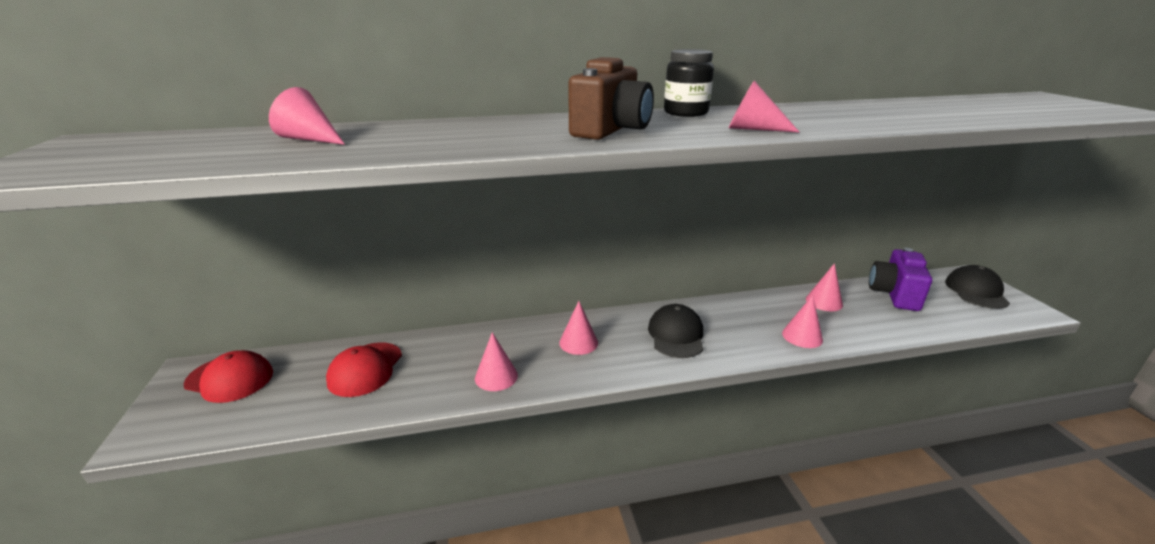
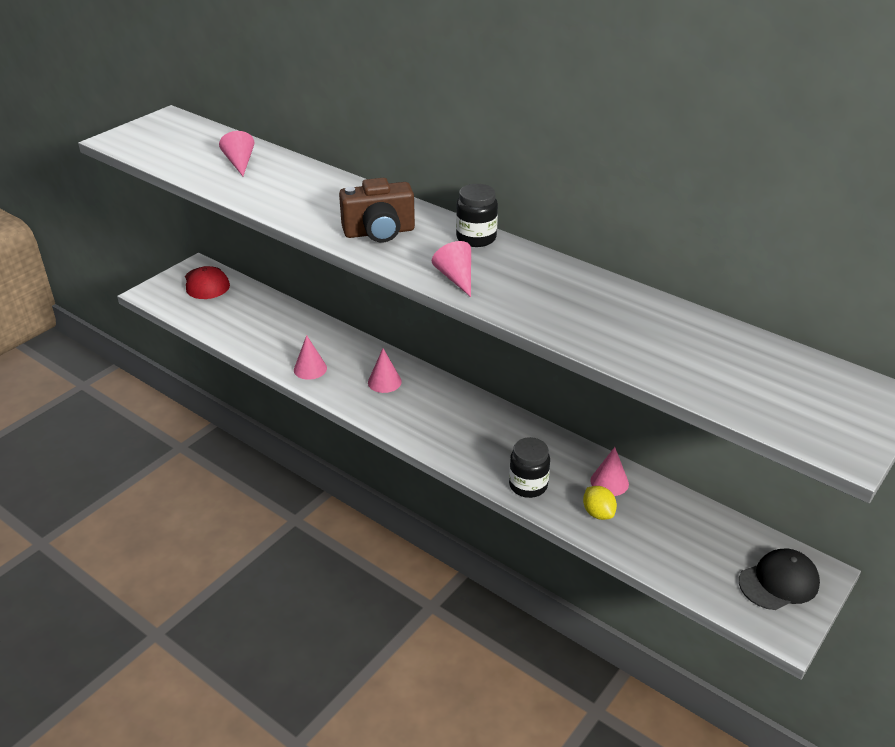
camera: 50 degrees right, 10 degrees up
(365, 369) = (262, 319): red cap -> none
(676, 335) = (448, 421): black cap -> none
(802, 336) = (528, 485): pink cone -> black jar
(860, 322) = (598, 513): none -> yellow lemon
(894, 294) = (688, 524): purple camera -> none

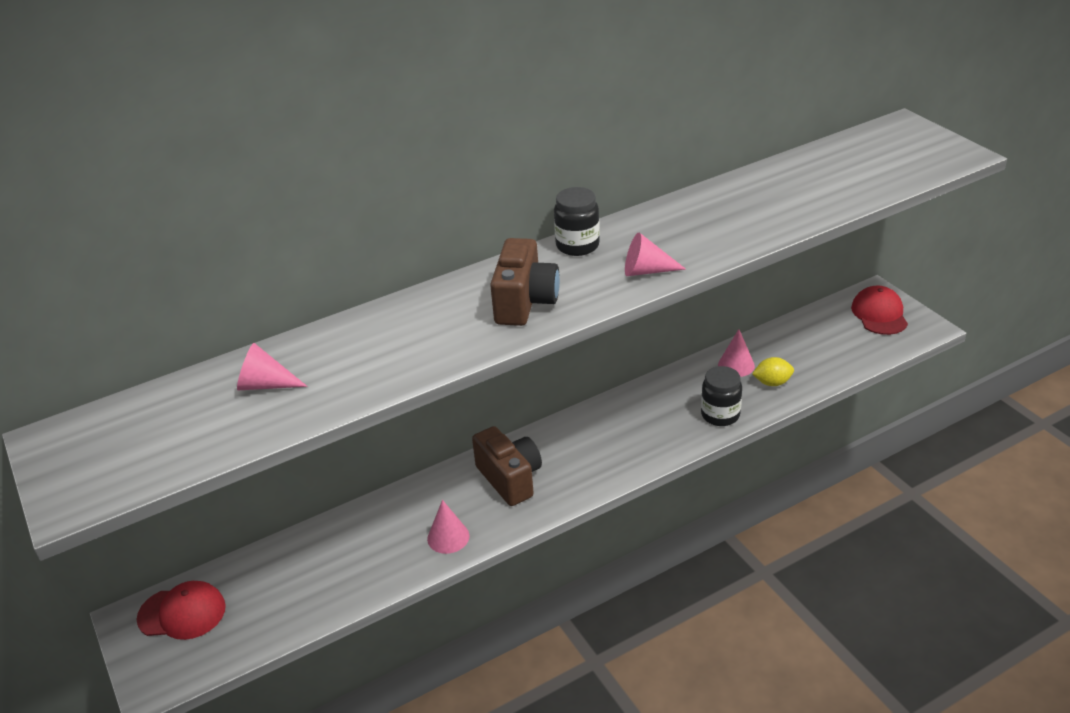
camera: 65 degrees left, 0 degrees up
(384, 382) = (510, 479): pink cone -> brown camera
(779, 582) = (879, 314): black cap -> red cap

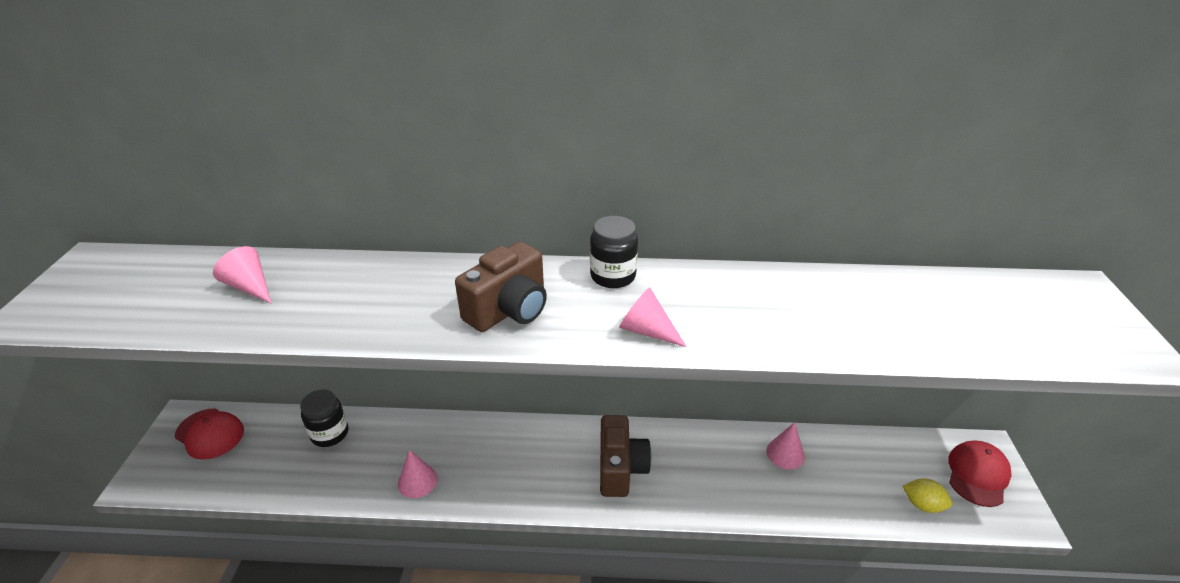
camera: 30 degrees right, 0 degrees up
(510, 479) = (507, 456): brown camera -> brown camera (620, 468)
(720, 415) = (730, 496): black jar -> black jar (330, 434)
(772, 383) = (807, 490): yellow lemon -> yellow lemon (922, 504)

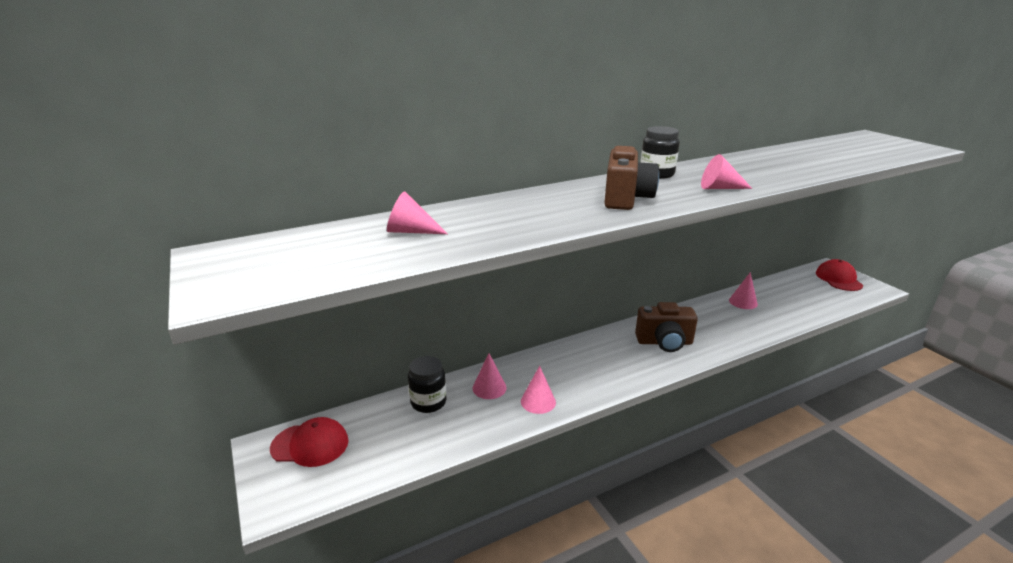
camera: 30 degrees left, 10 degrees down
(393, 442) = (489, 388): none -> pink cone
(620, 468) = (664, 342): brown camera -> brown camera turned 120 degrees clockwise
(922, 504) = (832, 300): yellow lemon -> none

